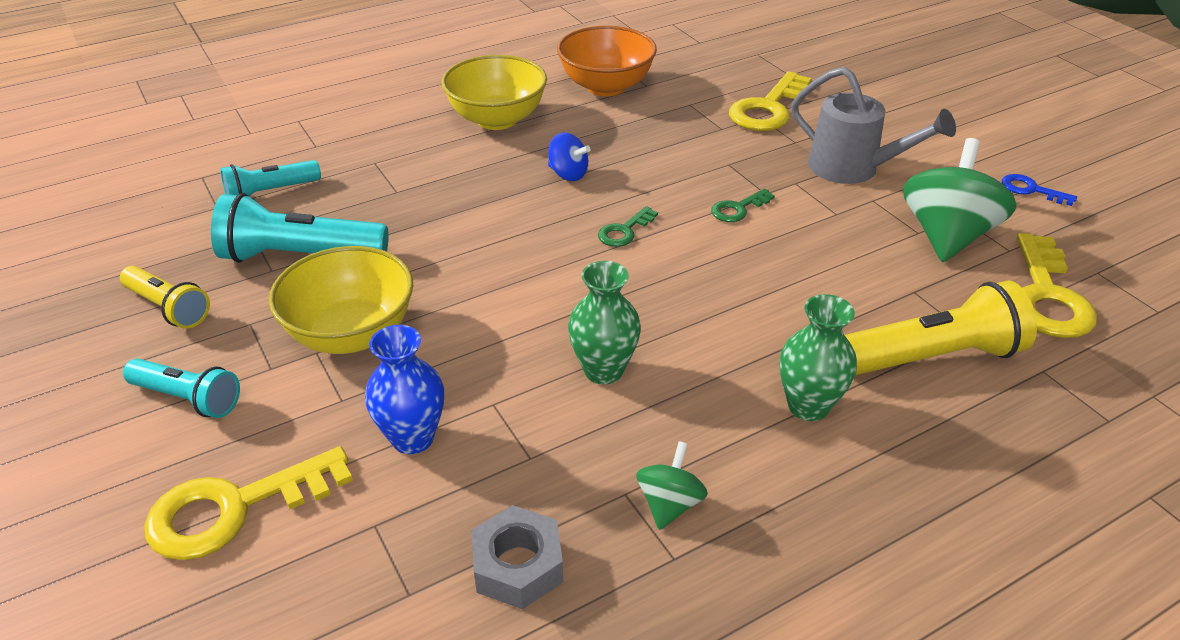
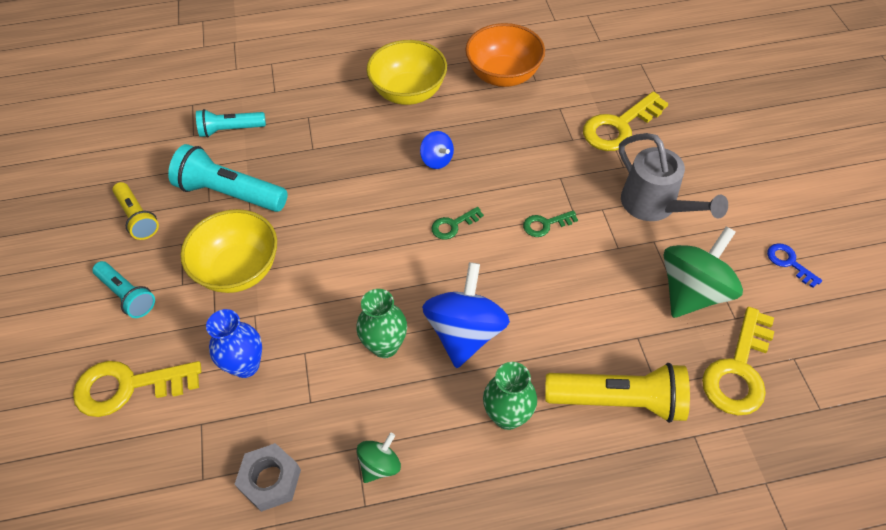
camera: 20 degrees right, 15 degrees up
(702, 333) = (465, 332): none -> blue spinning top

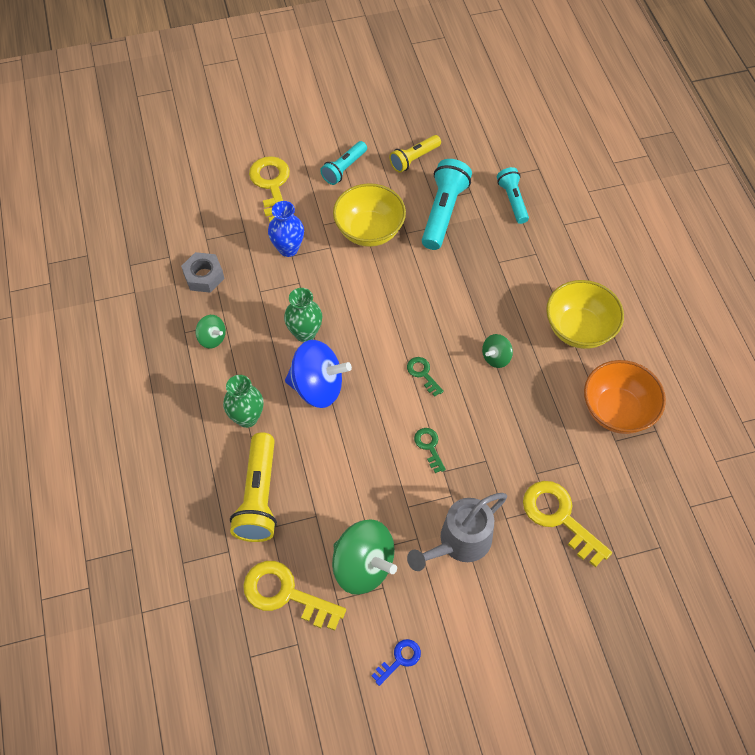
camera: 85 degrees right, 5 degrees up
(437, 160) = (496, 357): blue spinning top -> green spinning top

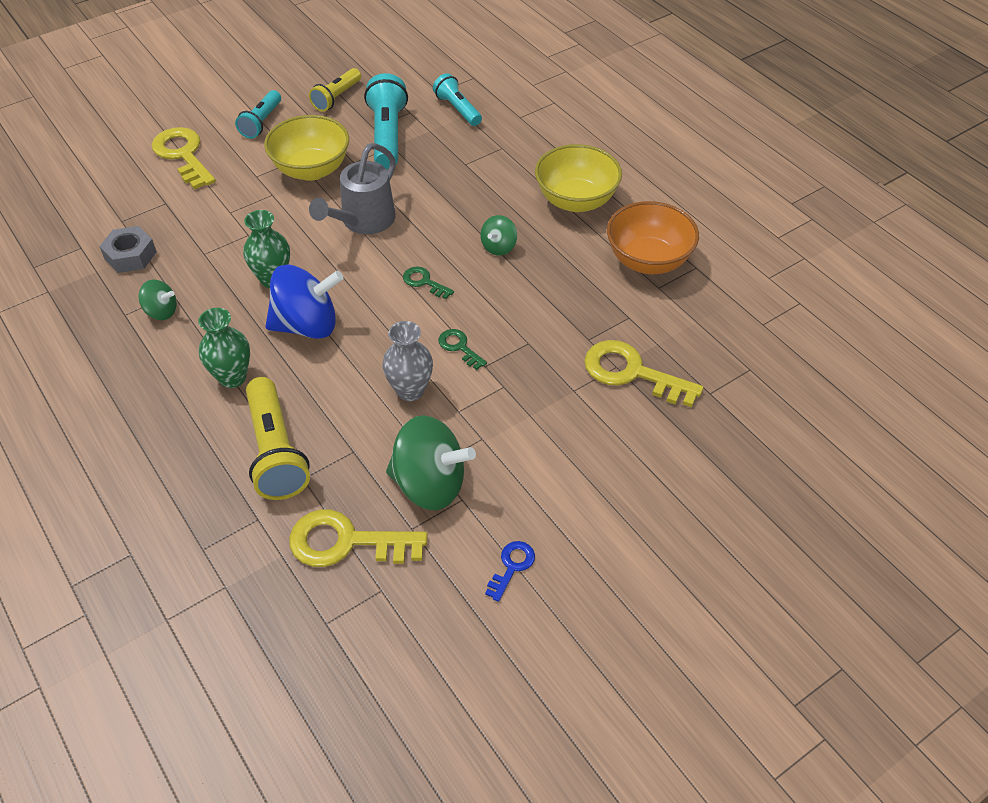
camera: 20 degrees left, 10 degrees down
(288, 248) = (223, 207): blue vase -> none
(377, 475) = (410, 390): none -> grey vase
(458, 543) = (531, 429): grey watering can -> grey watering can (363, 222)

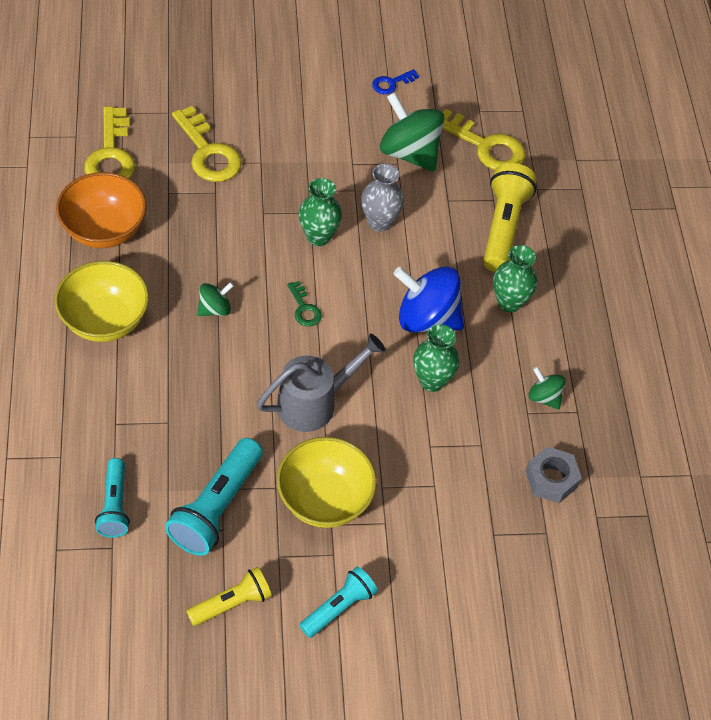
camera: 155 degrees left, 5 degrees up
(183, 155) = (448, 600): yellow key -> yellow key (111, 155)
(459, 347) = (318, 236): green key -> green vase

